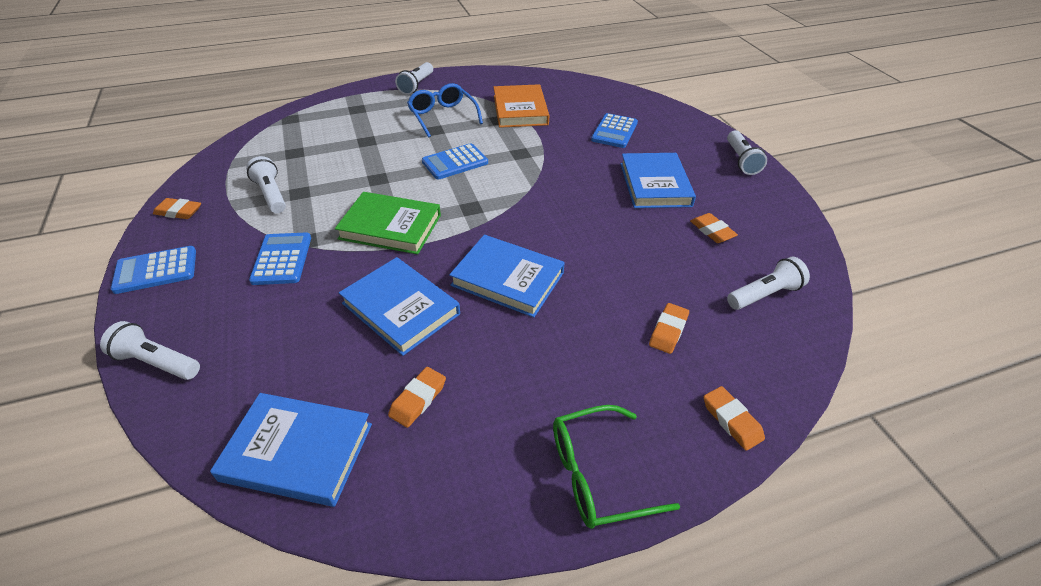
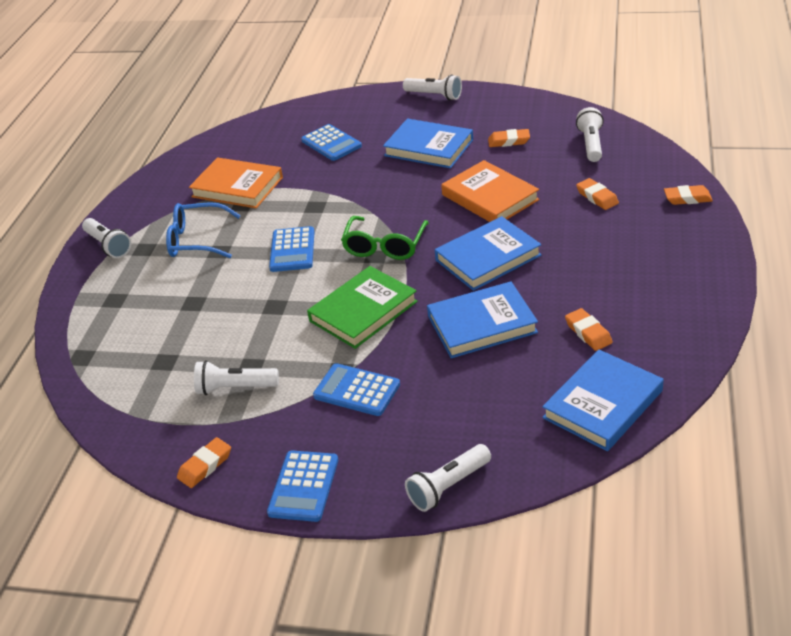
camera: 55 degrees left, 5 degrees down
(597, 475) = (698, 265): green glasses -> green glasses (384, 246)
(607, 249) = (490, 197): none -> orange book

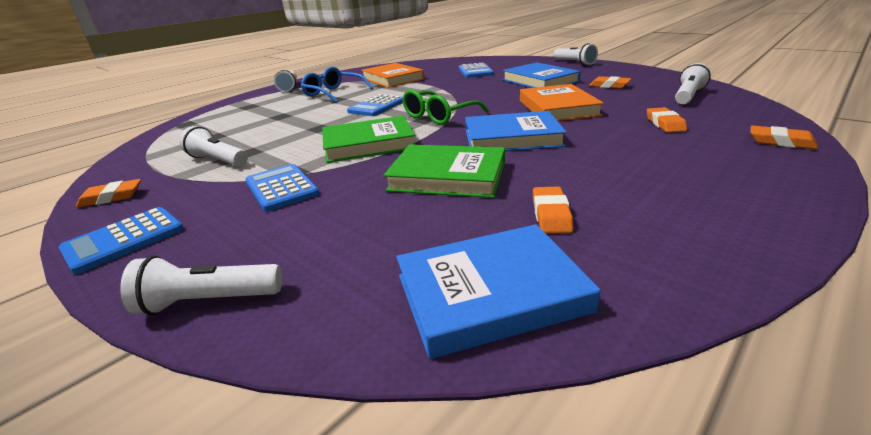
camera: 30 degrees right, 10 degrees down
(482, 324) = (447, 176): blue book -> green book

